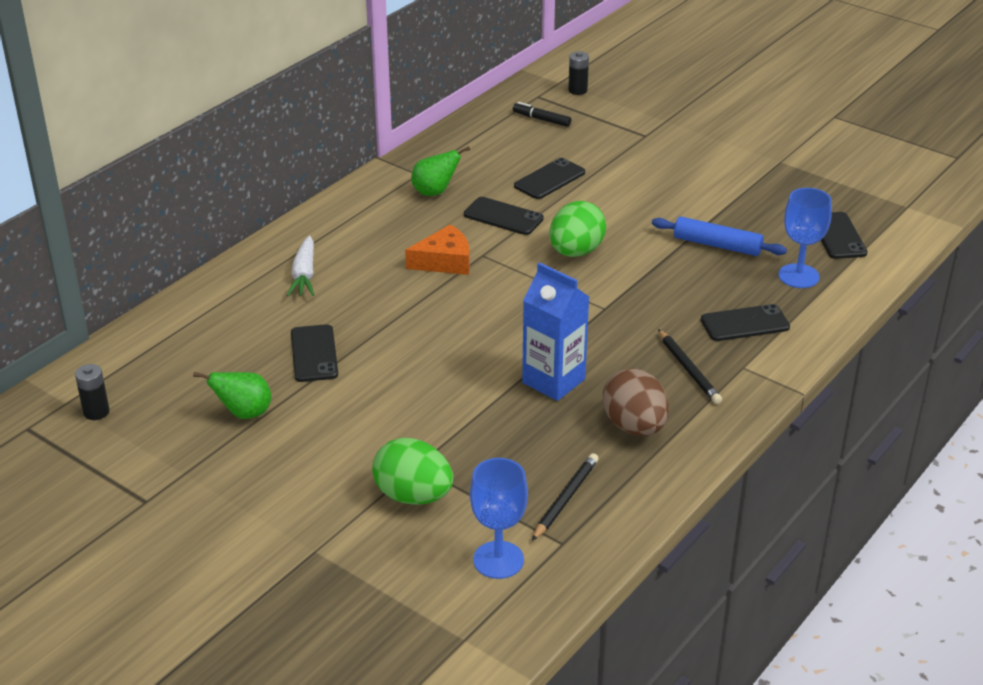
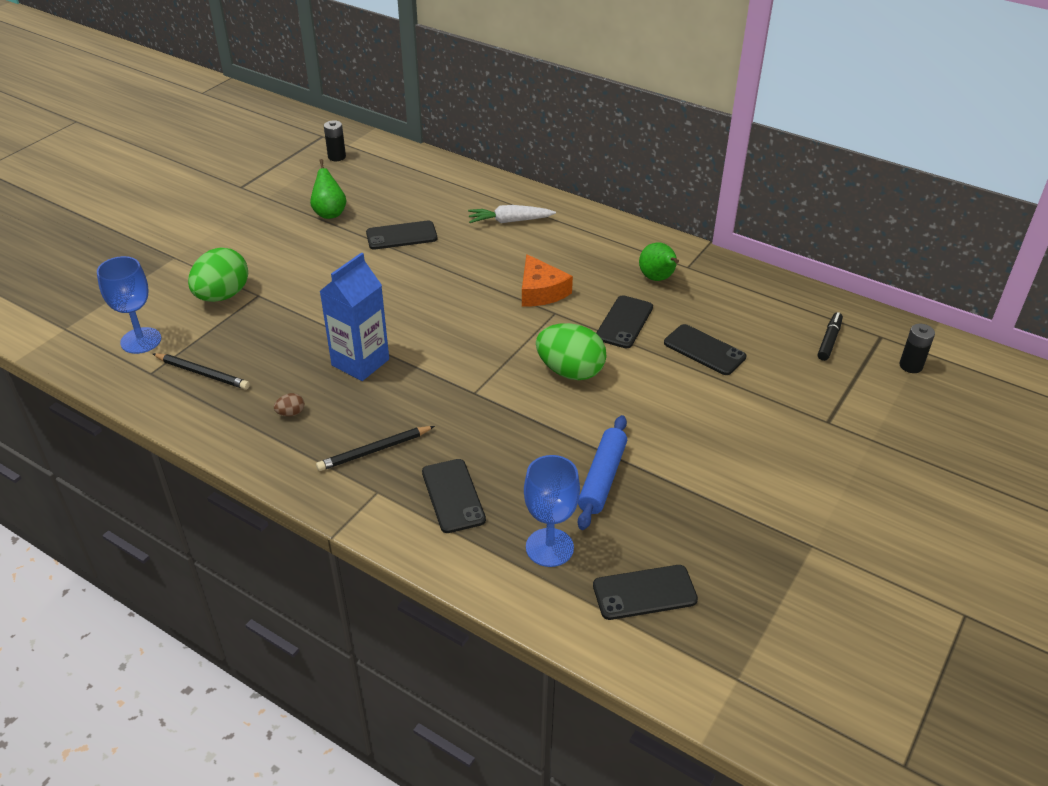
camera: 85 degrees right, 5 degrees up
(634, 426) = (291, 413): brown egg -> brown egg, size x0.40

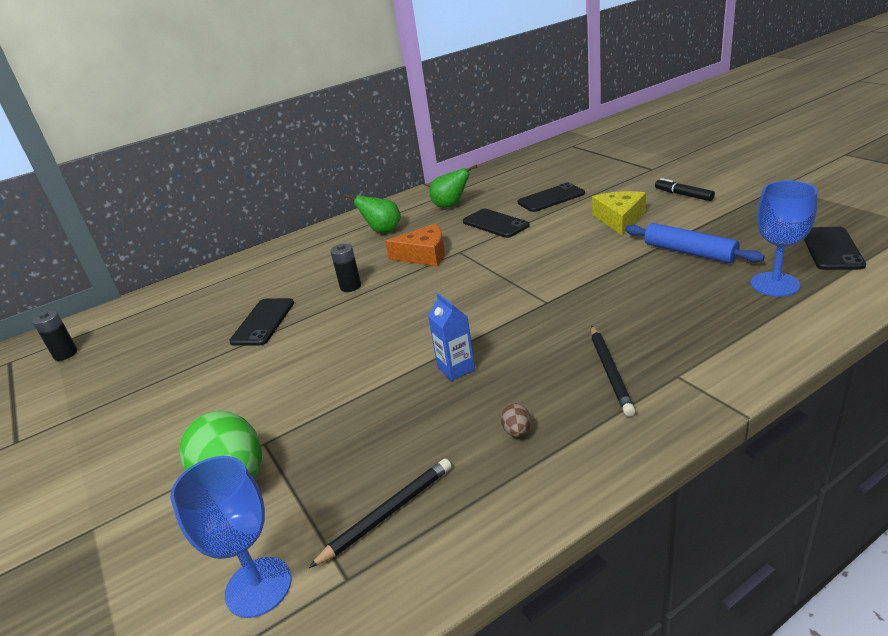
camera: 60 degrees left, 10 degrees down
(329, 213) = (165, 368): green pear -> green pear (383, 231)
(360, 362) = (456, 369): blue carton -> blue carton, size x0.57
(453, 496) = (695, 328): black phone -> none
(509, 221) = (307, 260): white carrot -> none
(570, 371) = (544, 252): green egg -> none
(667, 414) = (619, 219): none -> yellow cheese
(829, 341) = (567, 159): black marker -> black marker (683, 195)
(910, 366) = (607, 141): black battery -> black battery (350, 286)

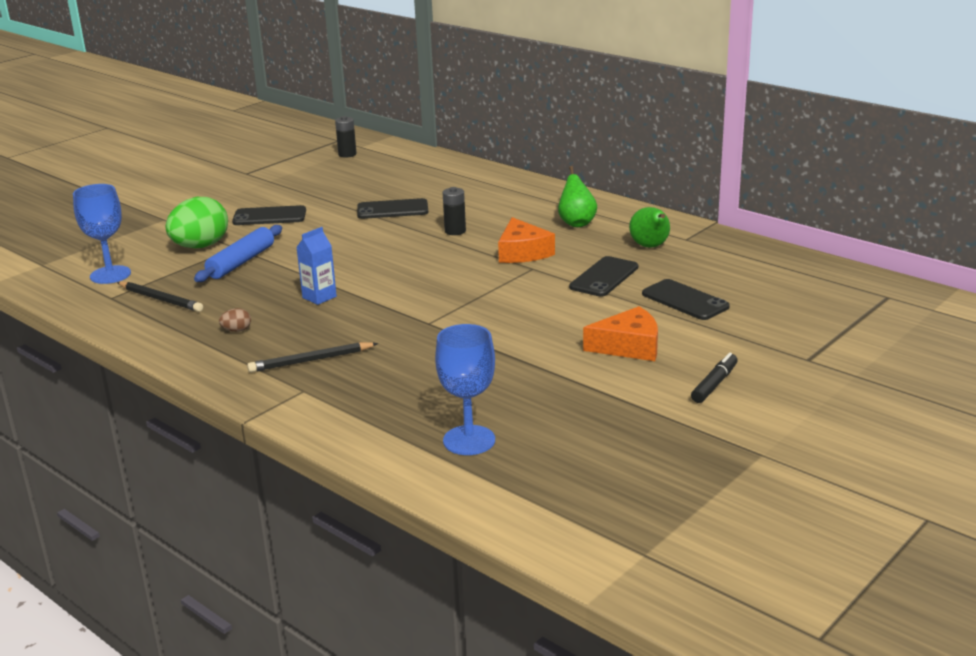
camera: 70 degrees right, 5 degrees down
(619, 219) = (629, 346): yellow cheese -> orange cheese
(689, 252) = (543, 391): blue rolling pin -> blue rolling pin (241, 262)
(831, 249) = (561, 480): black phone -> black phone (269, 216)

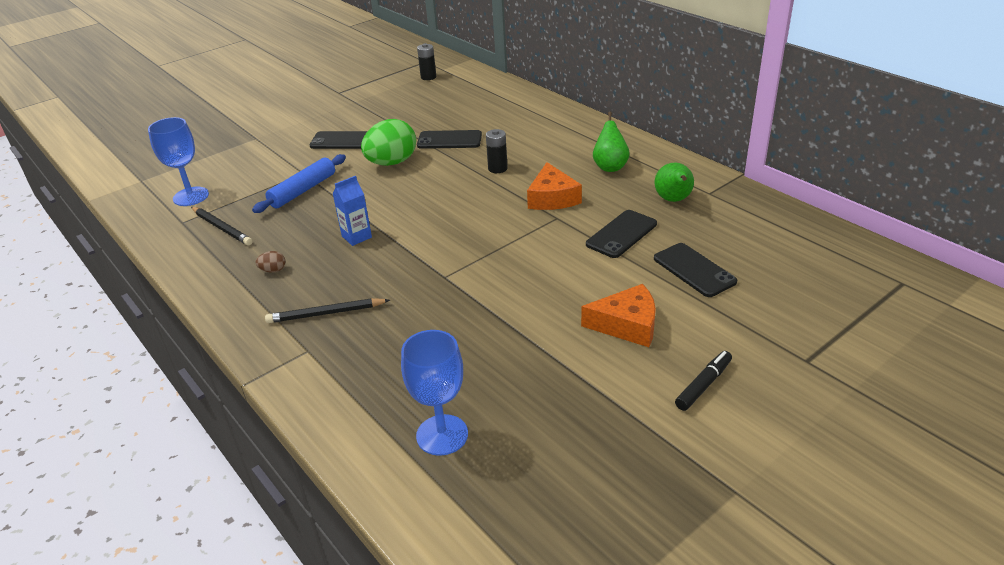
camera: 10 degrees right, 10 degrees up
(200, 246) = (275, 170): green egg -> green egg (392, 163)

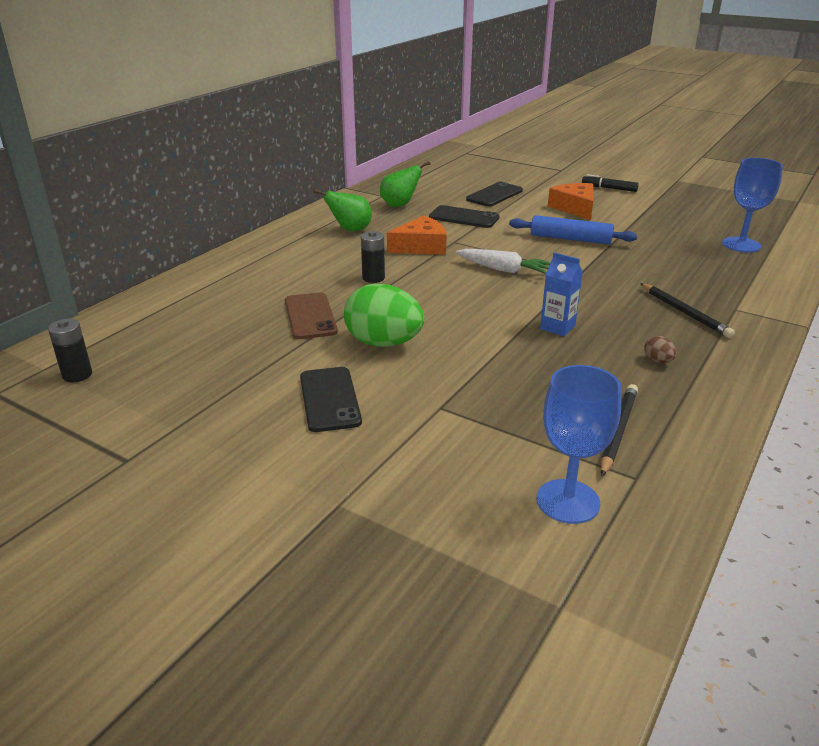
camera: 110 degrees left, 5 degrees down
(303, 190) = (487, 392): blue rolling pin -> blue rolling pin (570, 239)
(449, 140) = (310, 316): black phone -> brown phone
(476, 233) = (504, 270): none -> white carrot

